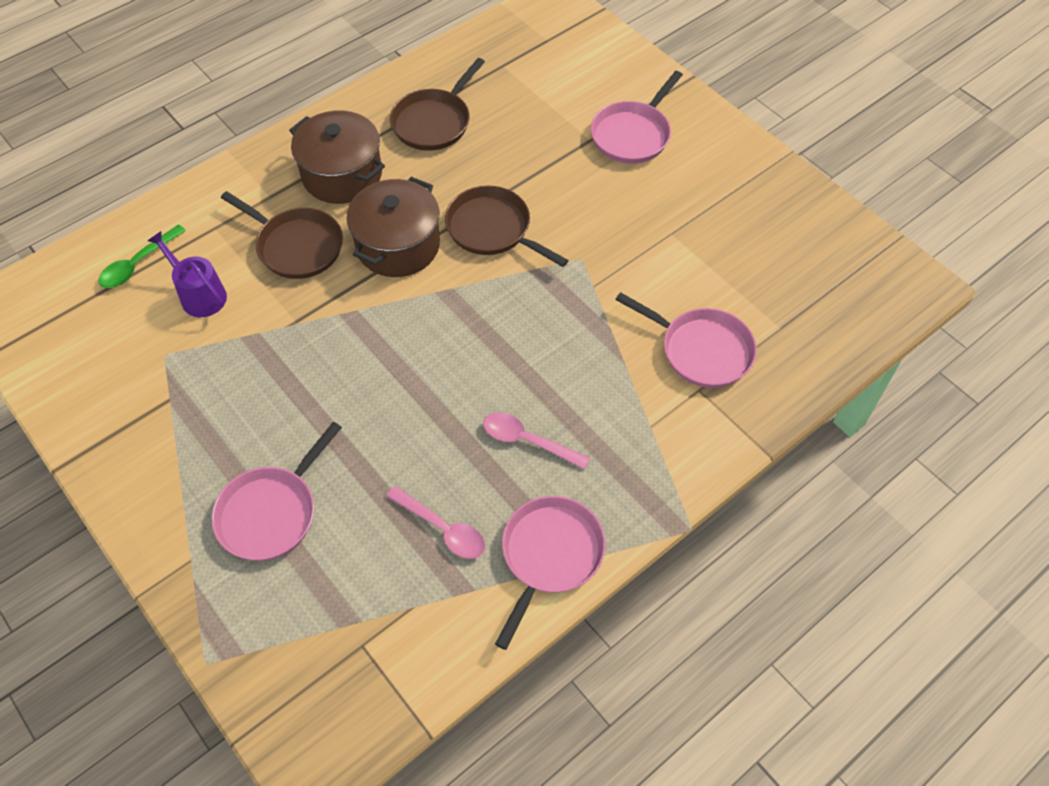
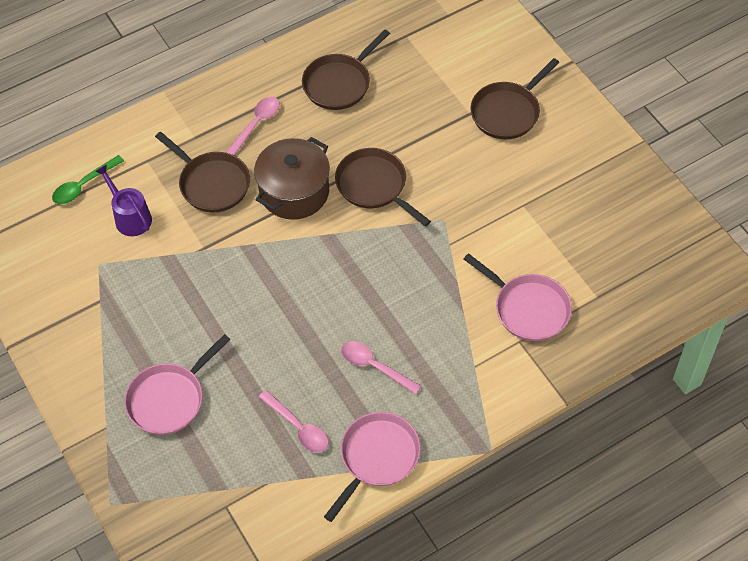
camera: 10 degrees right, 0 degrees up
(342, 175) = (256, 124): brown pot -> pink spoon
(632, 134) = (507, 112): pink pan -> brown pan

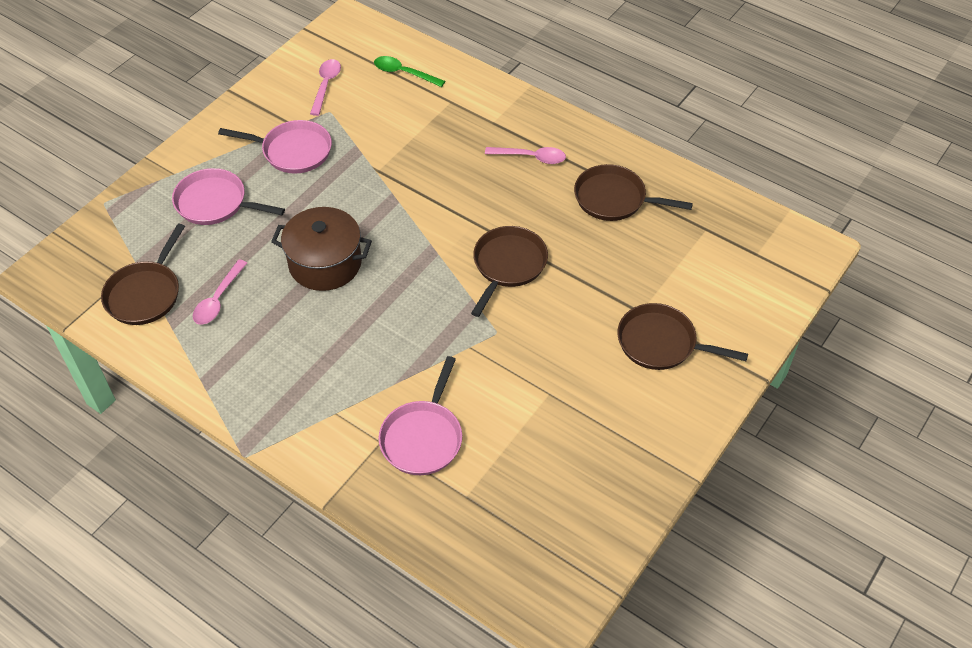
camera: 65 degrees right, 5 degrees down
(130, 217) = (386, 113): purple watering can -> none
(211, 183) = (448, 151): brown pan -> brown pan (145, 293)
(294, 192) = (470, 210): brown pot -> brown pot (325, 263)
(375, 367) = (303, 334): pink spoon -> pink spoon (326, 85)
(377, 458) = (206, 368): pink pan -> pink pan (293, 151)

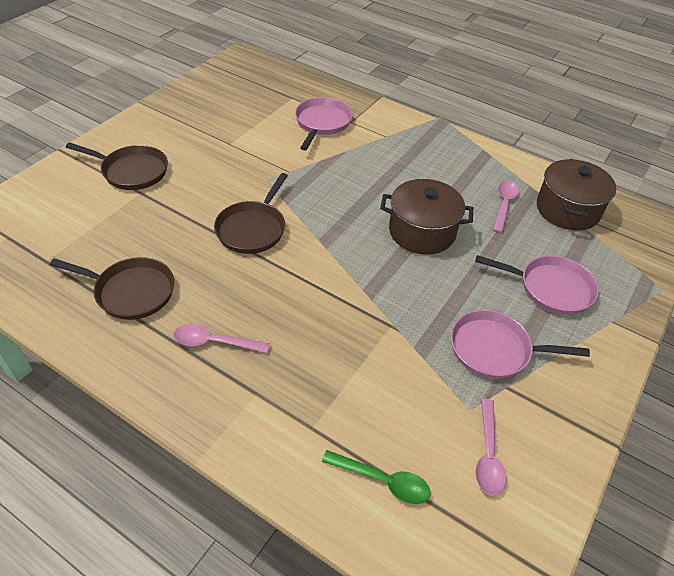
camera: 175 degrees right, 5 degrees down
(145, 293) = (567, 210): brown pan -> brown pot

